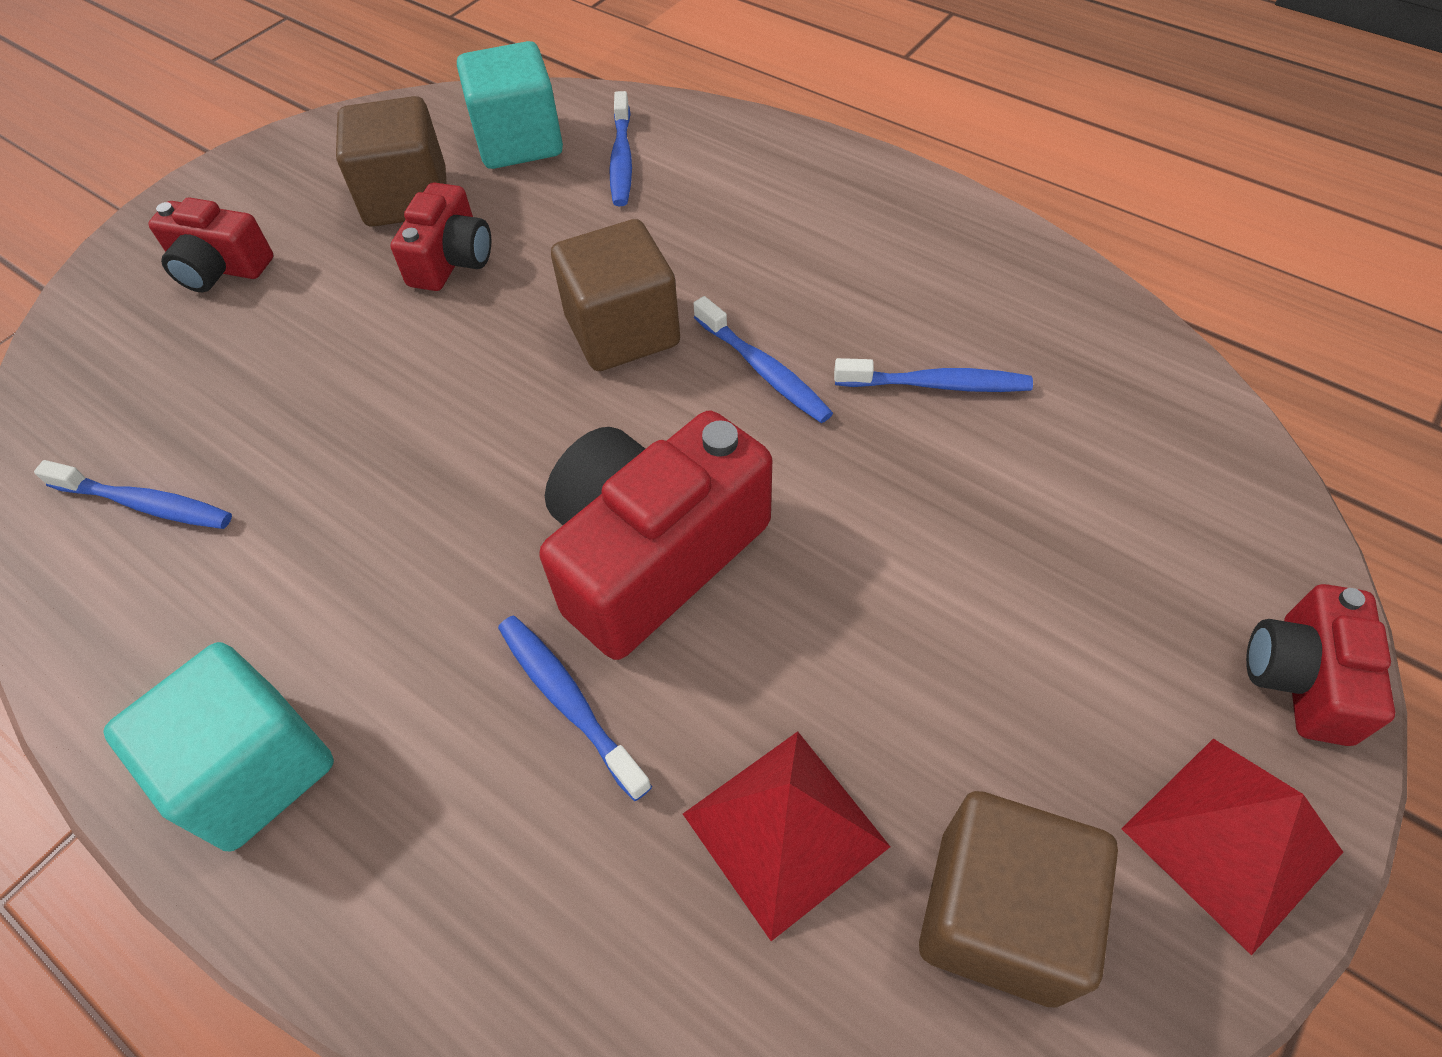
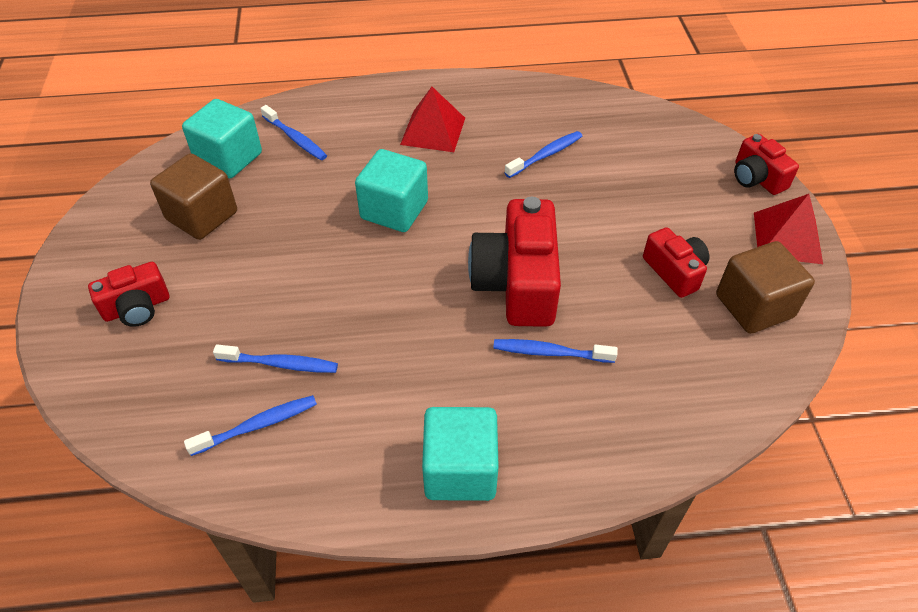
camera: 45 degrees left, 5 degrees down
(451, 260) = (268, 229): red camera -> red camera (674, 271)
(622, 331) = (394, 210): brown cube -> turquoise cube
(764, 370) = (474, 189): blue toothbrush -> blue toothbrush (280, 364)
(785, 830) = (670, 333): red pyramid -> red pyramid (433, 131)

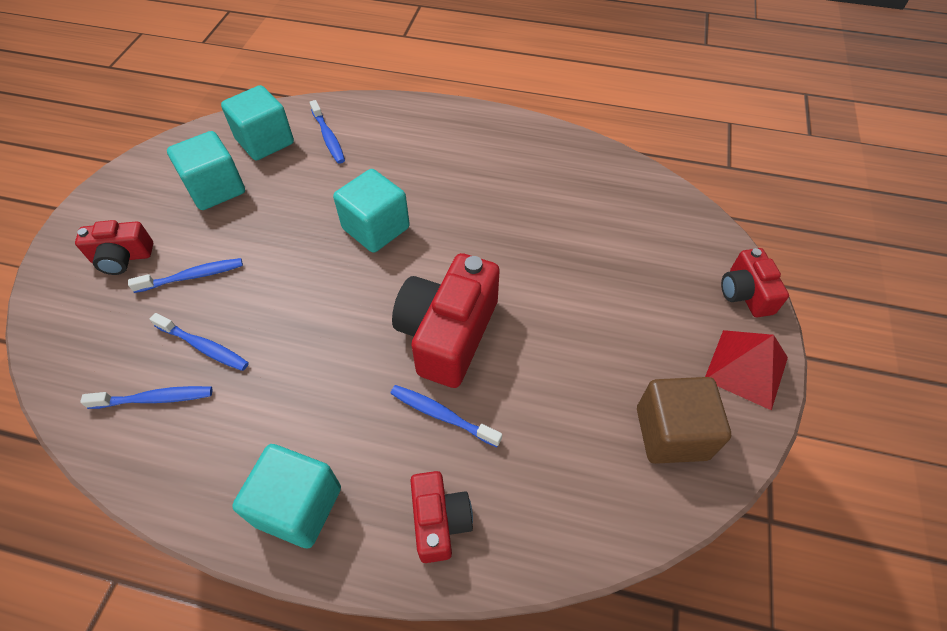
camera: 20 degrees right, 5 degrees up
(202, 216) = (216, 189): brown cube -> turquoise cube
(433, 131) = (450, 160): red pyramid -> none
(546, 155) = (542, 211): blue toothbrush -> blue toothbrush (193, 276)
(674, 271) = (607, 369): red camera -> red camera (439, 521)

